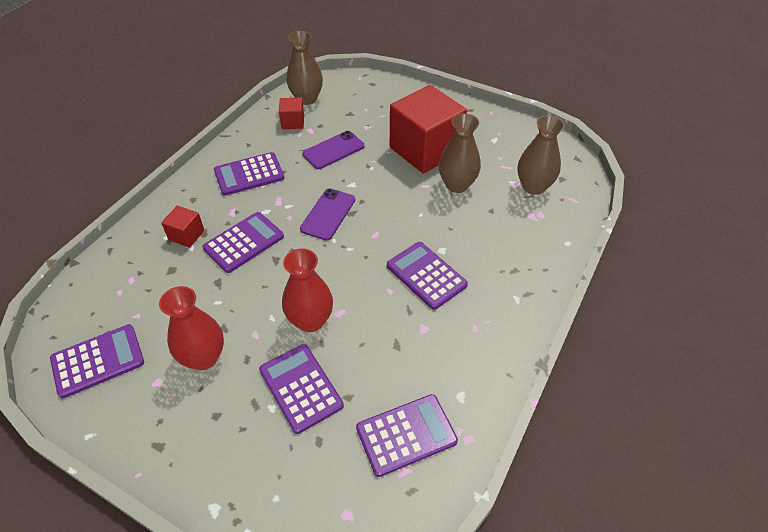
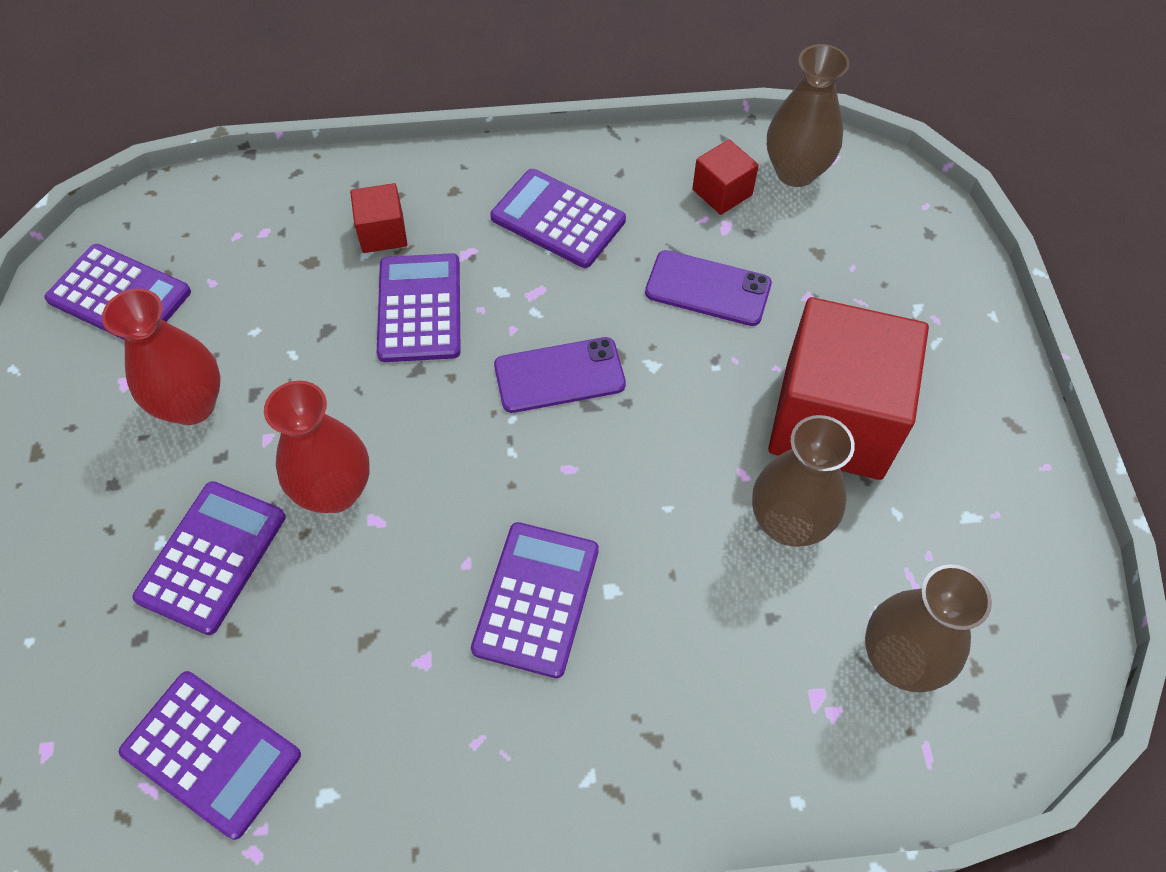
camera: 55 degrees right, 10 degrees up
(244, 242) = (420, 308): purple calculator -> purple calculator turned 105 degrees counterclockwise

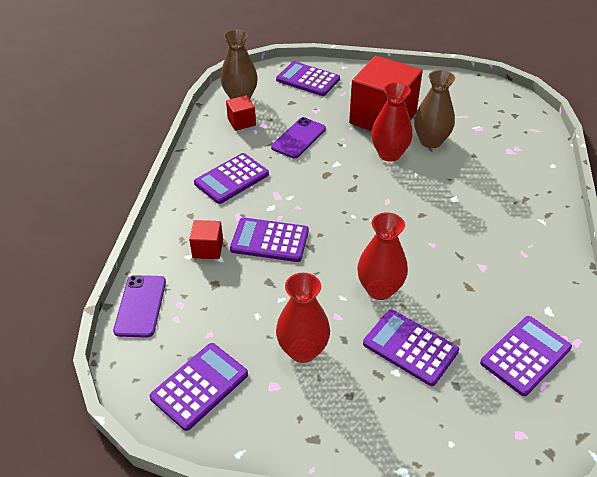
camera: 75 degrees left, 15 degrees down
(536, 599) = (455, 223): purple calculator -> purple calculator (308, 79)
(559, 375) = (332, 195): purple phone -> purple phone (140, 306)
(714, 450) = (389, 154): none -> red vase
(899, 659) = (496, 127): brown vase -> none

